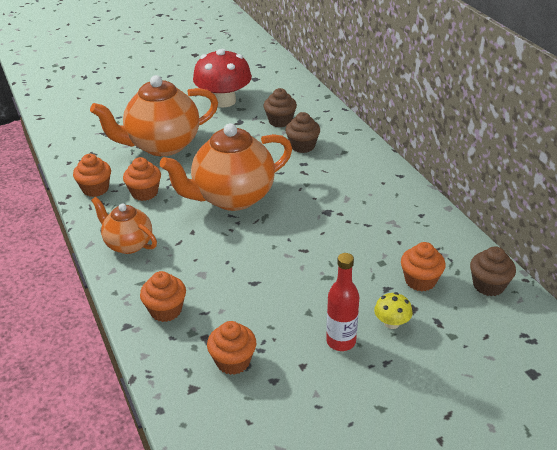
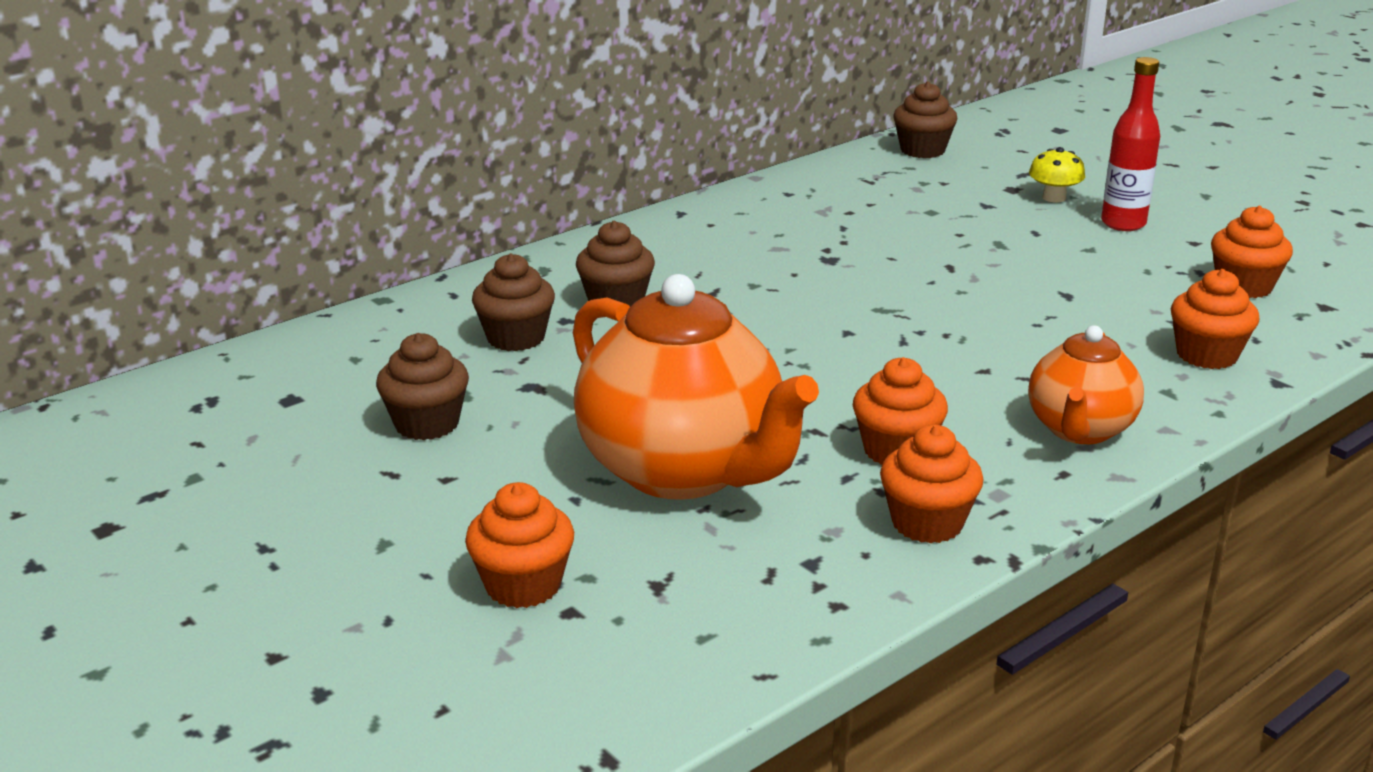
camera: 105 degrees left, 10 degrees down
(224, 101) = (427, 424): red mushroom -> brown cupcake
(232, 197) = (845, 348): orange teapot -> none
(420, 281) = (950, 186): orange cupcake -> orange cupcake (523, 585)

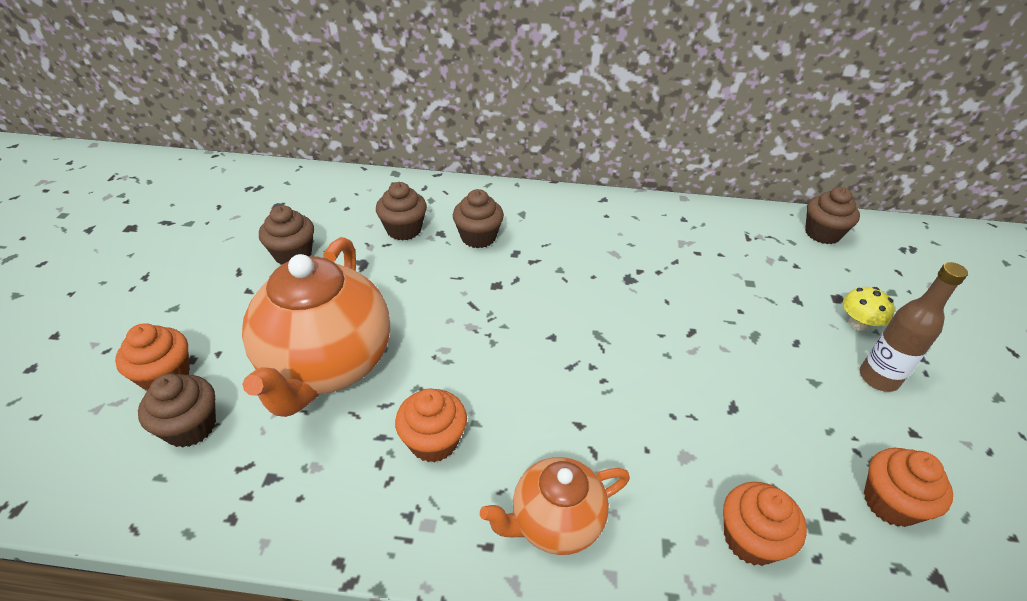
camera: 45 degrees right, 15 degrees up
(649, 592) = (190, 427): none -> brown cupcake
(927, 523) = (359, 508): orange cupcake -> none
(1123, 224) = (878, 378): red bottle -> brown bottle

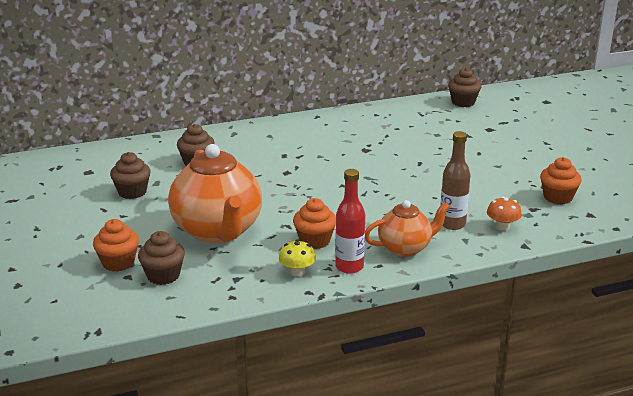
camera: 25 degrees left, 15 degrees down
(440, 528) = (349, 267): none -> red bottle
(478, 237) = (252, 153): brown cupcake -> none
(555, 522) = (405, 248): orange teapot -> orange teapot turned 150 degrees counterclockwise
(750, 539) = (502, 226): orange cupcake -> orange mushroom
(858, 323) = (506, 137): yellow mushroom -> yellow mushroom (297, 272)
(878, 378) = (528, 156): brown bottle -> brown bottle (452, 224)

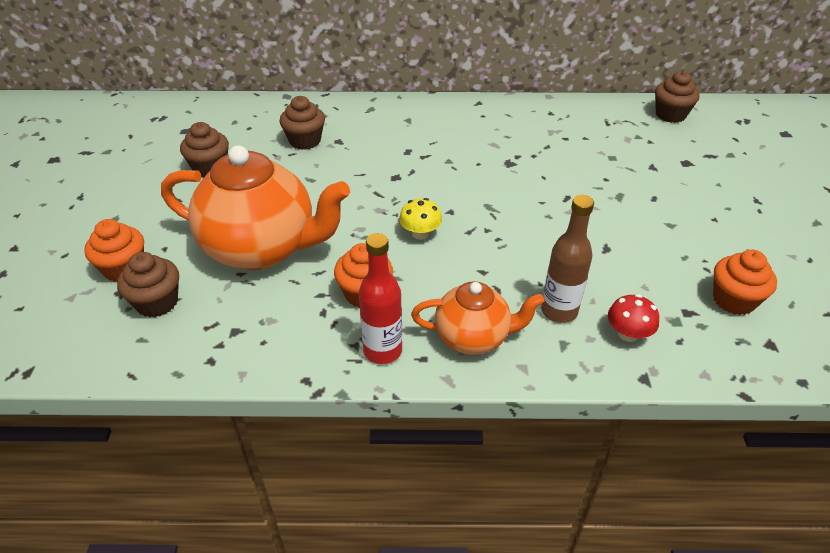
camera: 20 degrees right, 15 degrees up
(218, 231) = (262, 248): orange teapot -> orange teapot turned 75 degrees counterclockwise
(297, 272) = (313, 341): yellow mushroom -> yellow mushroom (420, 233)
(502, 226) = (628, 334): orange mushroom -> red mushroom

